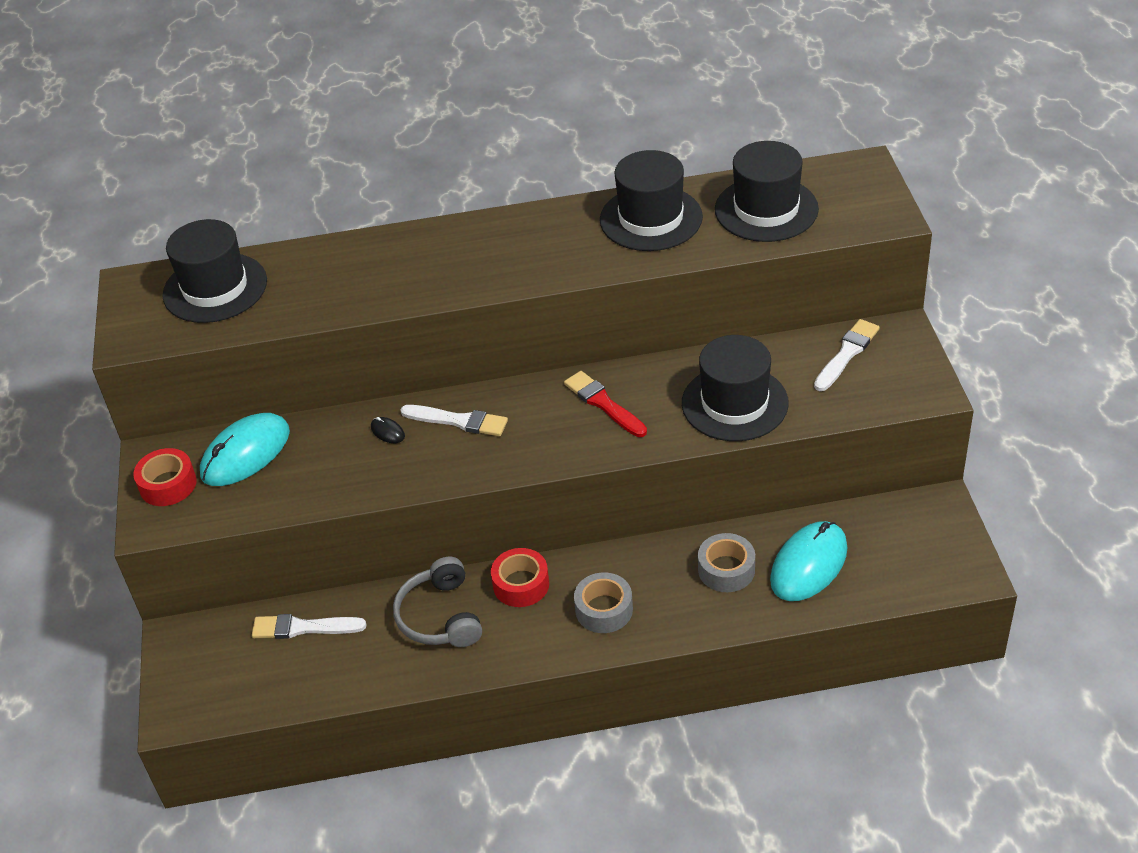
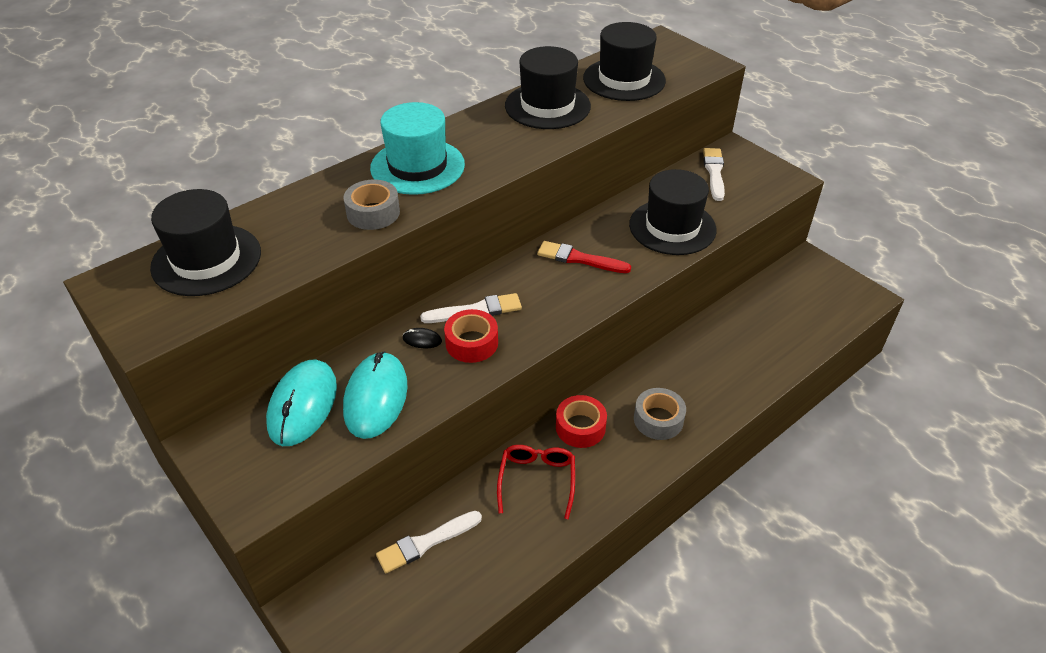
camera: 35 degrees left, 0 degrees up
(168, 484) = (243, 462): red tape -> red tape (471, 343)
(440, 616) = (537, 480): grey headphones -> red glasses
(462, 250) = (417, 166): none -> turquoise hat
(726, 570) = (717, 355): grey tape -> grey tape (373, 213)
(808, 564) = (766, 330): turquoise mouse -> turquoise mouse (375, 397)

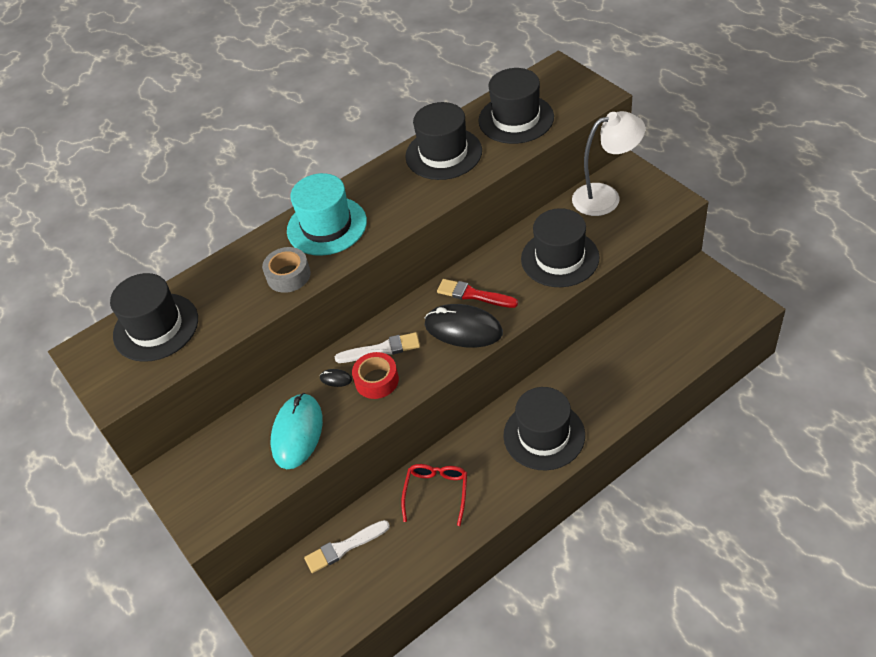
camera: 10 degrees right, 5 degrees up
(303, 405) = (239, 441): turquoise mouse -> none
(570, 292) = (463, 329): none -> black mouse
(580, 427) = (476, 444): red tape -> none
(658, 419) = (544, 435): grey tape -> black hat
(714, 172) = (606, 197): white brush -> white lamp

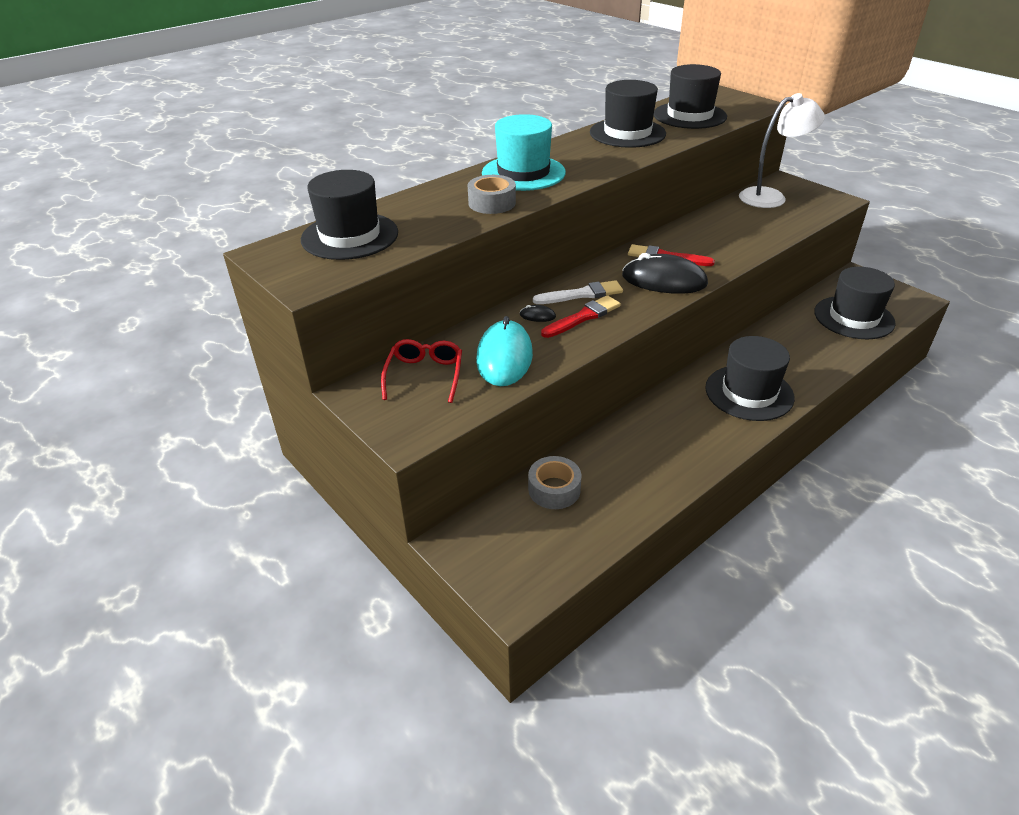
camera: 10 degrees left, 10 degrees down
(344, 547) = (554, 489): white brush -> grey tape
(376, 380) = (583, 317): red tape -> red brush
(436, 492) = (647, 440): red glasses -> red glasses (425, 375)
(560, 258) = (743, 234): black hat -> black hat (854, 317)

